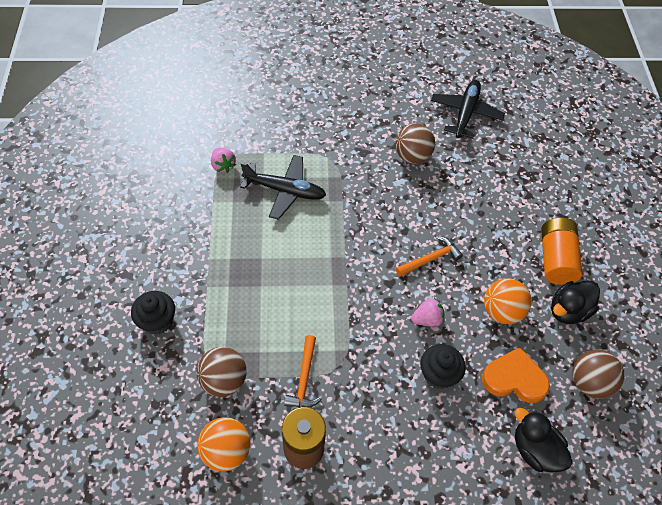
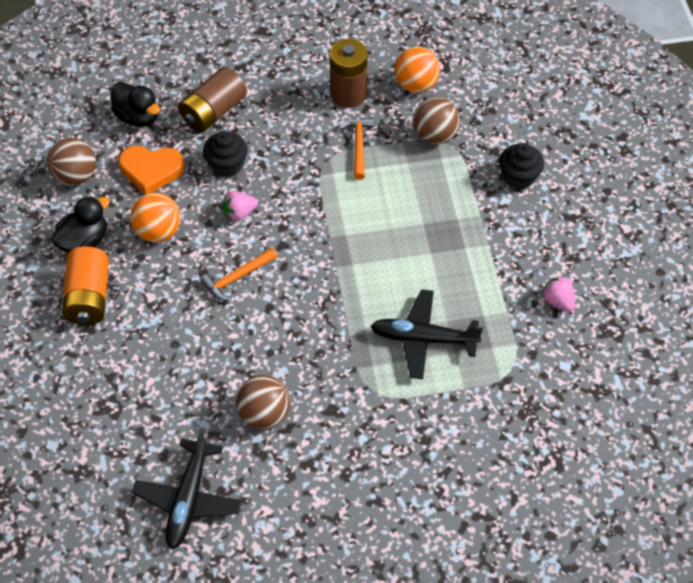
camera: 175 degrees right, 0 degrees up
(223, 166) = (511, 362): pink strawberry -> pink strawberry (558, 301)
(453, 445) = (213, 112): none -> brown battery

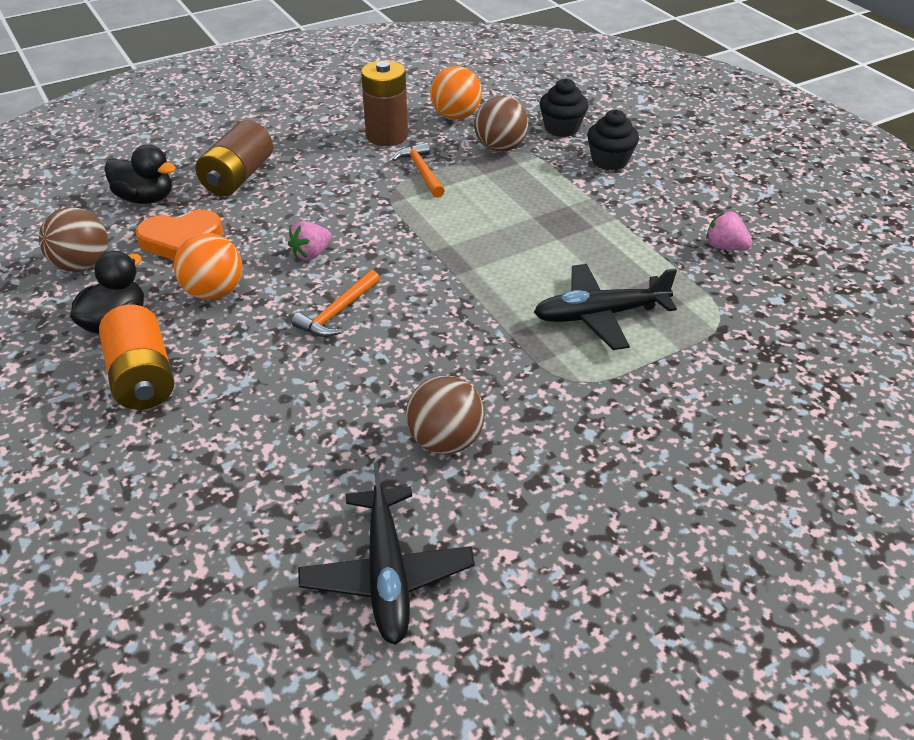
camera: 20 degrees left, 15 degrees down
(227, 165) = (275, 216): black cupcake -> black cupcake (561, 128)

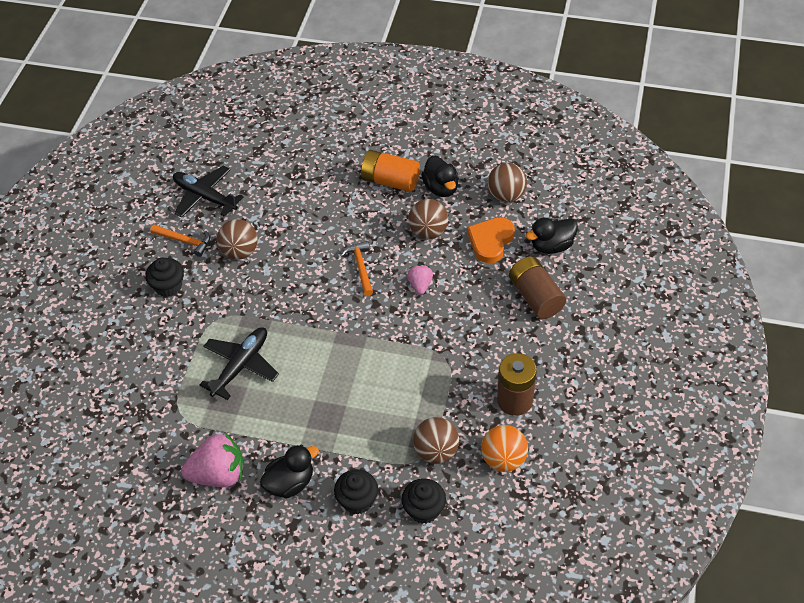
camera: 135 degrees right, 10 degrees up
(214, 292) = (428, 232): orange ball -> brown ball
(421, 171) = (451, 388): orange hammer -> orange hammer (184, 241)
(596, 471) = (168, 286): none -> black cupcake
(657, 202) = (290, 483): none -> black duck
(725, 247) = (219, 474): pink strawberry -> pink strawberry, size x1.83

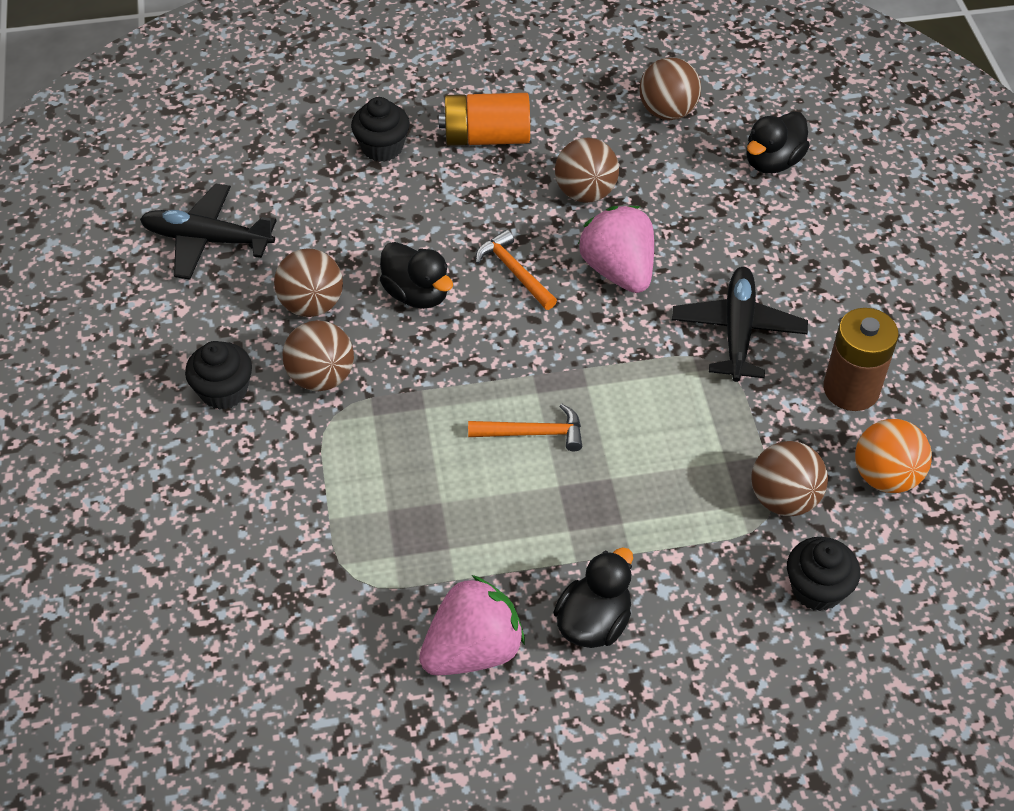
camera: 25 degrees left, 0 degrees up
(184, 241) = (211, 315): orange hammer -> orange hammer (533, 433)
(222, 295) = (321, 377): none -> brown ball
(241, 366) = (412, 473): black plane -> black plane (737, 331)
(357, 500) = (711, 611): black cupcake -> black cupcake (382, 147)
(420, 285) = (618, 271): pink strawberry -> pink strawberry, size x1.83
(441, 188) = (567, 127): black duck -> black duck (417, 294)
(490, 241) = (683, 180): orange heart -> none
(535, 297) = (793, 237): brown battery -> none

